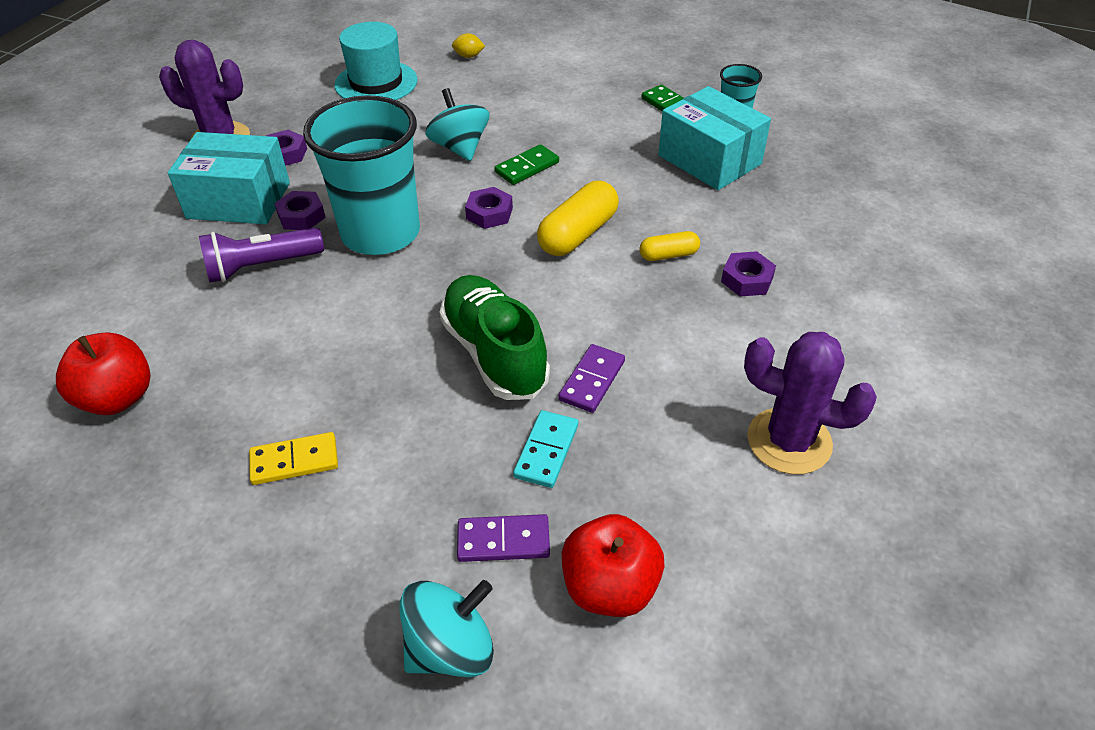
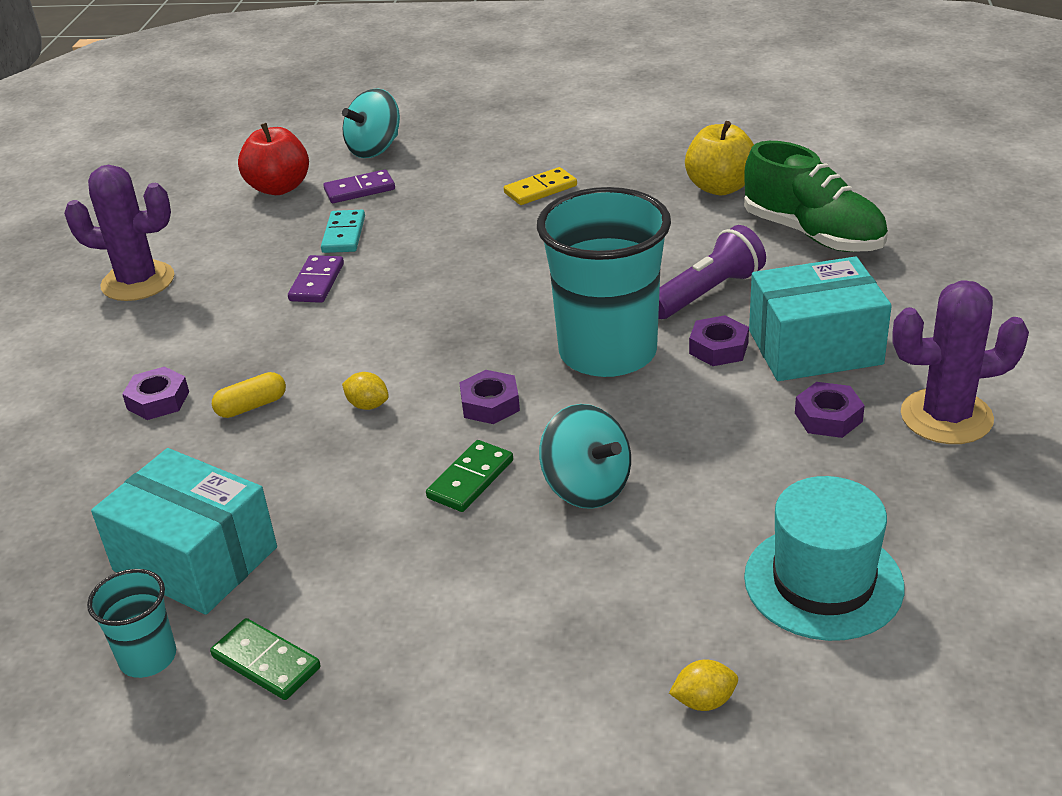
camera: 165 degrees right, 10 degrees down
(118, 398) = (720, 187): red apple -> yellow apple
(494, 353) = (416, 280): green shoe -> green shoe (813, 234)
(578, 234) = (368, 405): yellow capsule -> yellow lemon

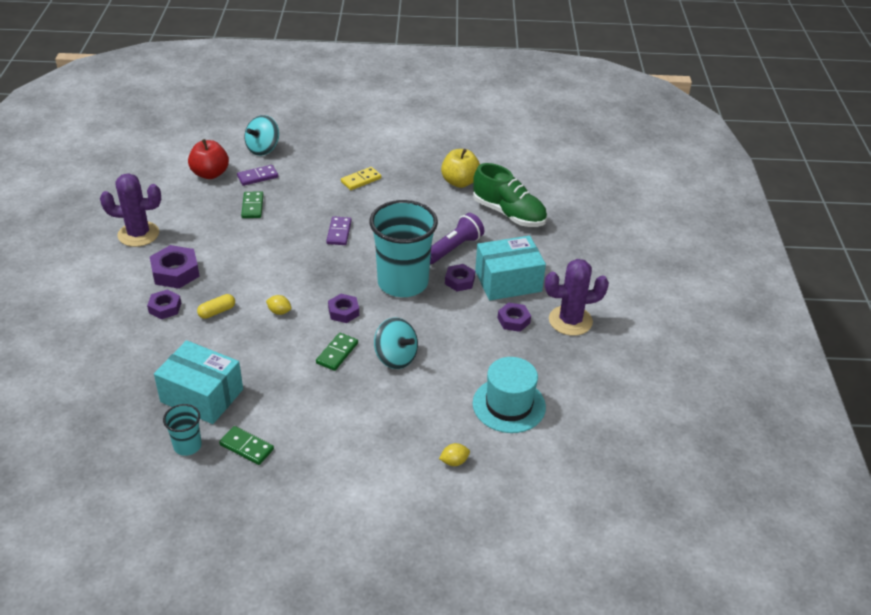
camera: 10 degrees left, 5 degrees up
(189, 341) = (175, 272): none -> purple nut
(317, 282) = (241, 237): purple domino -> purple domino (339, 232)
(344, 234) = (252, 206): turquoise domino -> green domino

